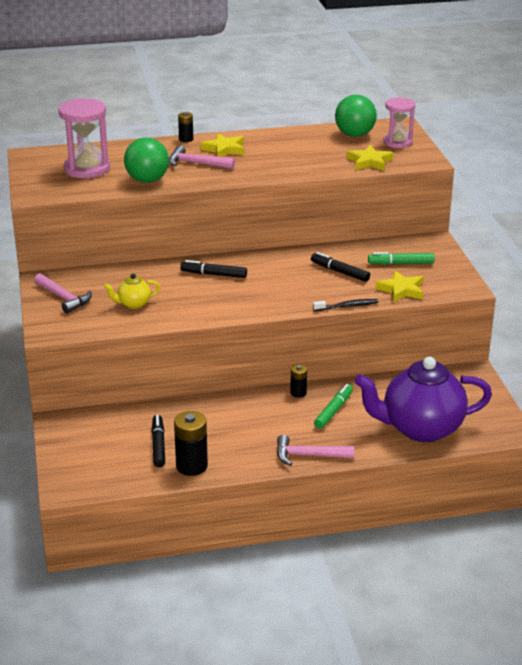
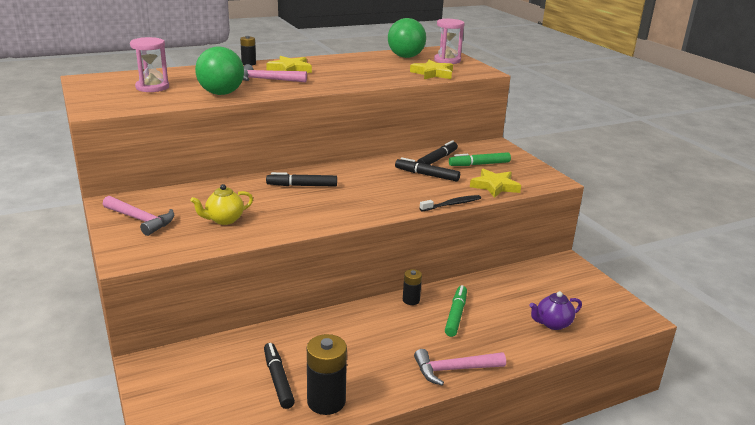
camera: 15 degrees left, 5 degrees down
(87, 169) = (152, 87): pink hourglass -> pink hourglass, size x0.67
(360, 254) = (437, 159): none -> black marker
(421, 428) = (552, 324): purple teapot -> purple teapot, size x0.42

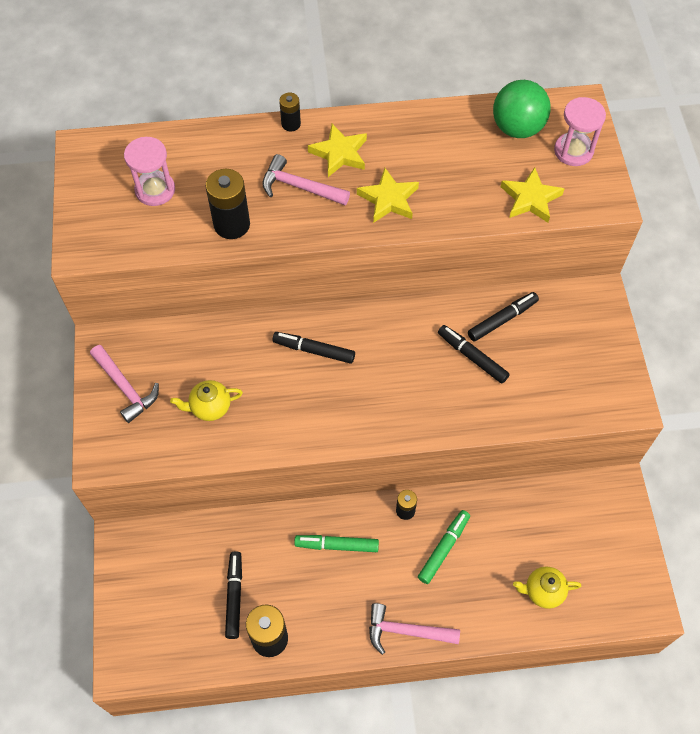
camera: 20 degrees right, 35 degrees up
(221, 93) = (232, 224): green ball -> black battery
(451, 204) = (473, 433): black toothbrush -> none
(479, 164) = (551, 344): green marker -> green marker (337, 545)
(495, 186) = (546, 403): yellow star -> yellow star (389, 199)
(552, 324) = (543, 591): purple teapot -> yellow teapot

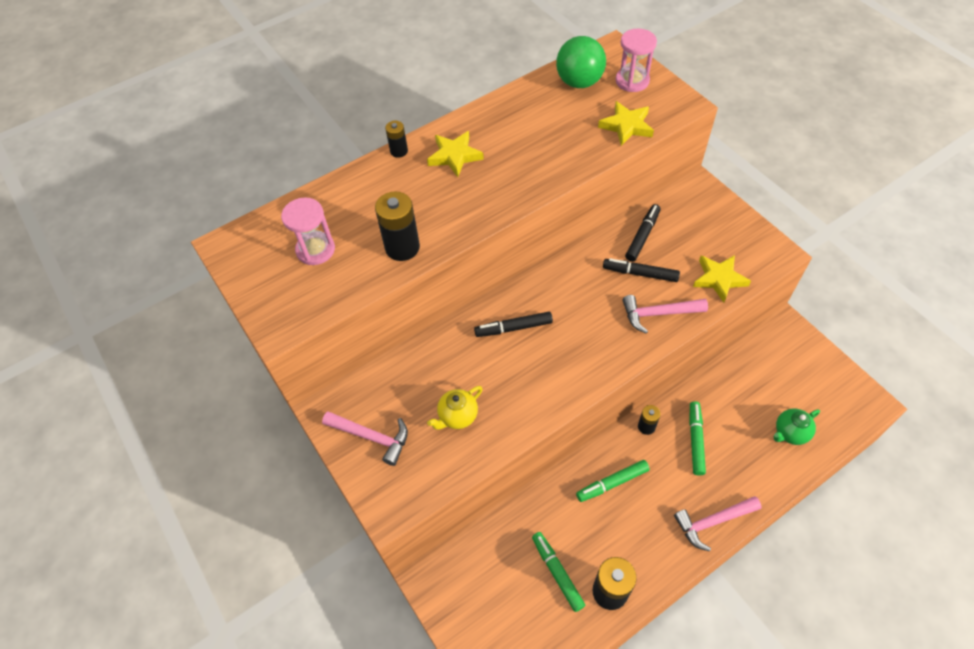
camera: 25 degrees left, 5 degrees down
(234, 596) = (557, 572): black marker -> green marker
(299, 187) = (440, 194): pink hammer -> pink hammer (658, 314)
(389, 199) = (519, 172): yellow star -> yellow star (719, 279)
(543, 591) = (790, 433): yellow teapot -> green teapot

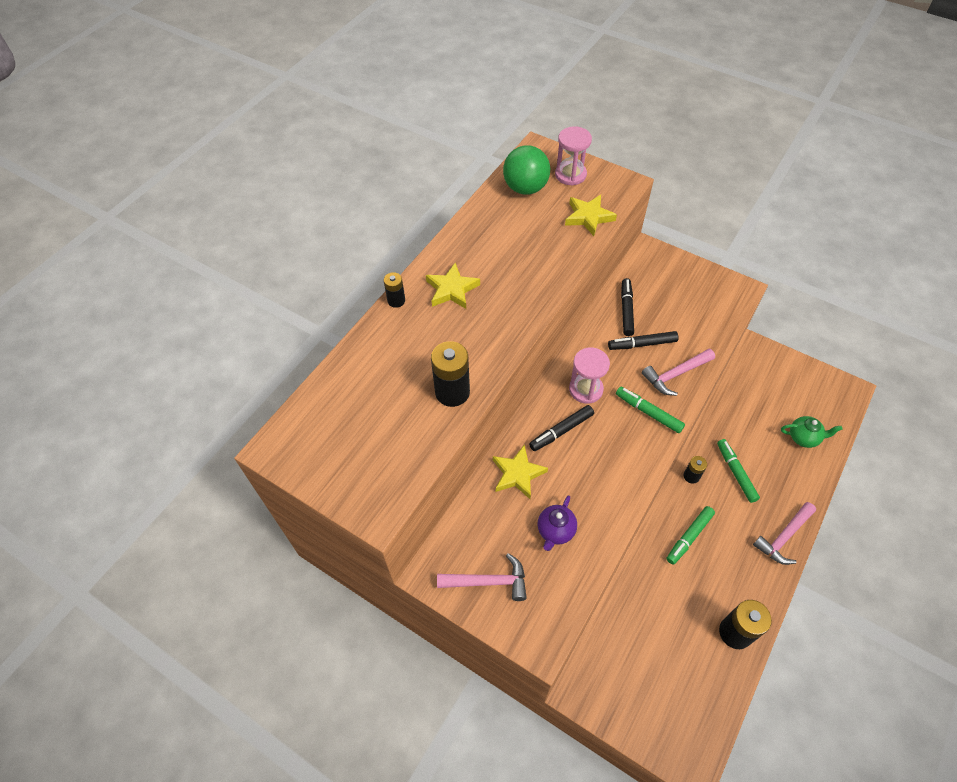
camera: 25 degrees left, 0 degrees up
(315, 250) = (369, 423): pink hourglass -> pink hourglass (586, 389)
(457, 416) = (555, 531): yellow teapot -> purple teapot
(557, 572) = (684, 635): green marker -> green marker (648, 412)
(719, 279) = (707, 327): yellow star -> yellow star (518, 474)
(790, 433) = (803, 438): green teapot -> green teapot turned 120 degrees counterclockwise

